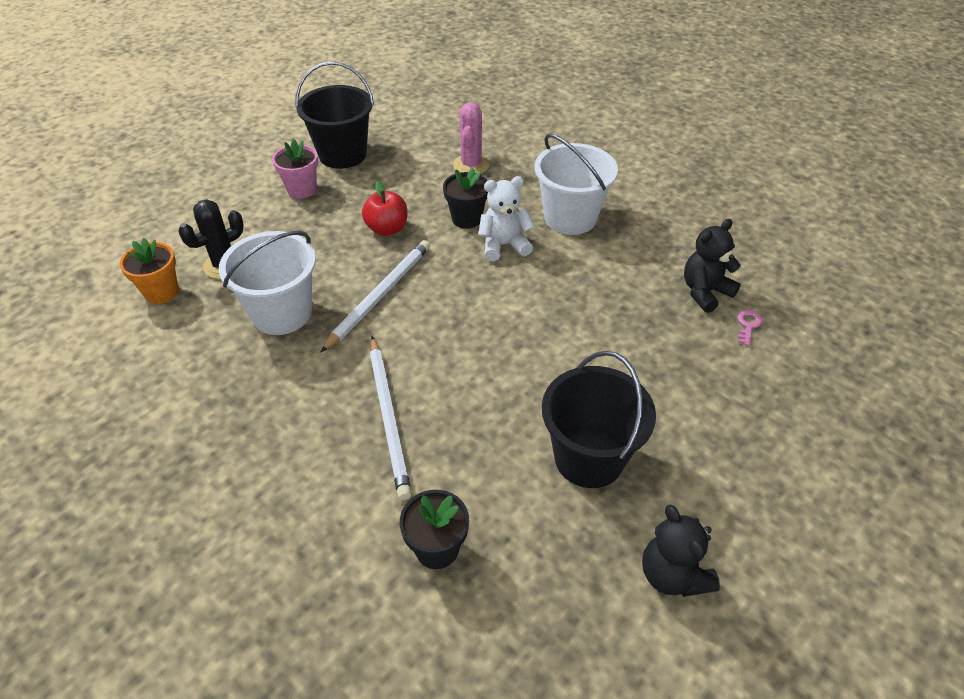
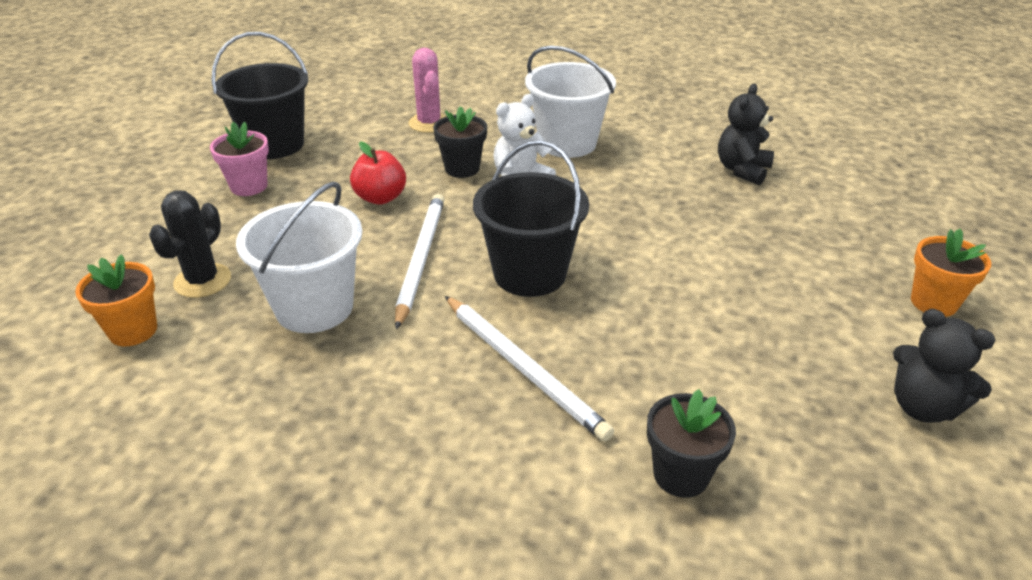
camera: 25 degrees left, 10 degrees down
(589, 458) = (759, 335): black bucket -> black bucket (530, 274)
(748, 325) = (801, 185): pink key -> none
(770, 485) = (933, 302): none -> orange flower pot

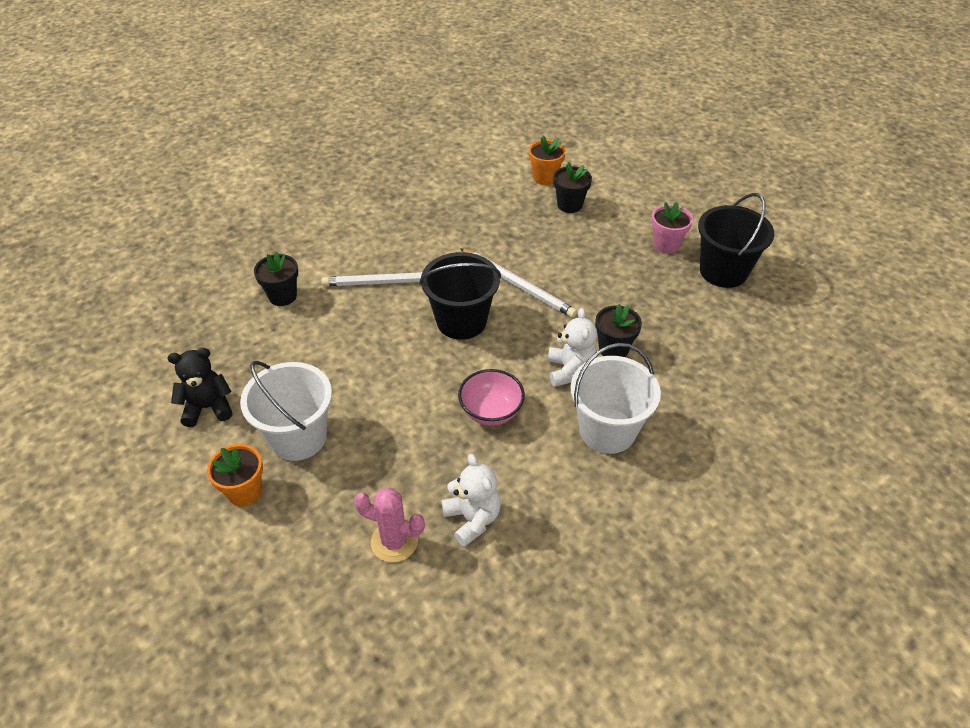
camera: 125 degrees right, 10 degrees up
(202, 281) = (569, 205): black cactus -> black flower pot
(314, 307) = (510, 233): white bucket -> white bucket (298, 437)
(380, 198) = (604, 294): red apple -> none
(429, 123) = (705, 363): pink cactus -> pink cactus (394, 541)
(627, 203) = (491, 411): none -> pink bowl
(742, 170) = (472, 519): black teddy bear -> white teddy bear

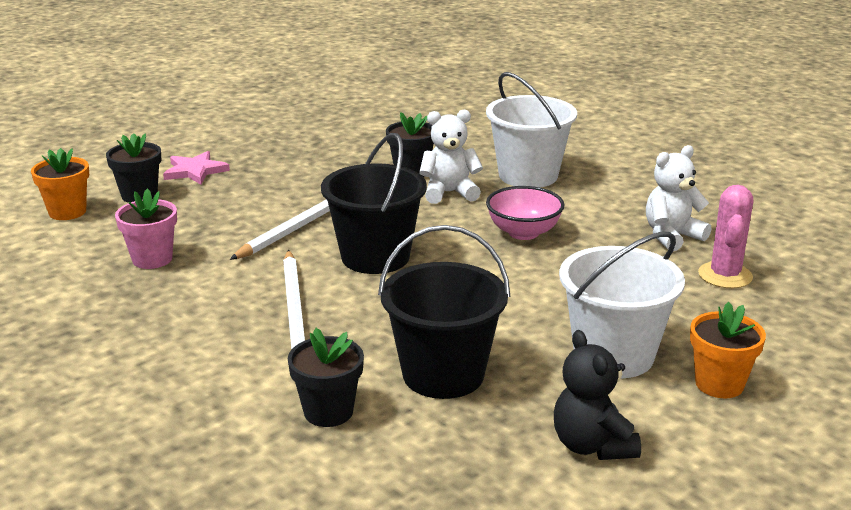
camera: 95 degrees left, 20 degrees down
(612, 227) = (195, 171): none -> pink star
(666, 245) = (234, 144): pink flower pot -> pink flower pot (152, 259)
(723, 271) = (284, 121): black bucket -> black bucket (443, 374)

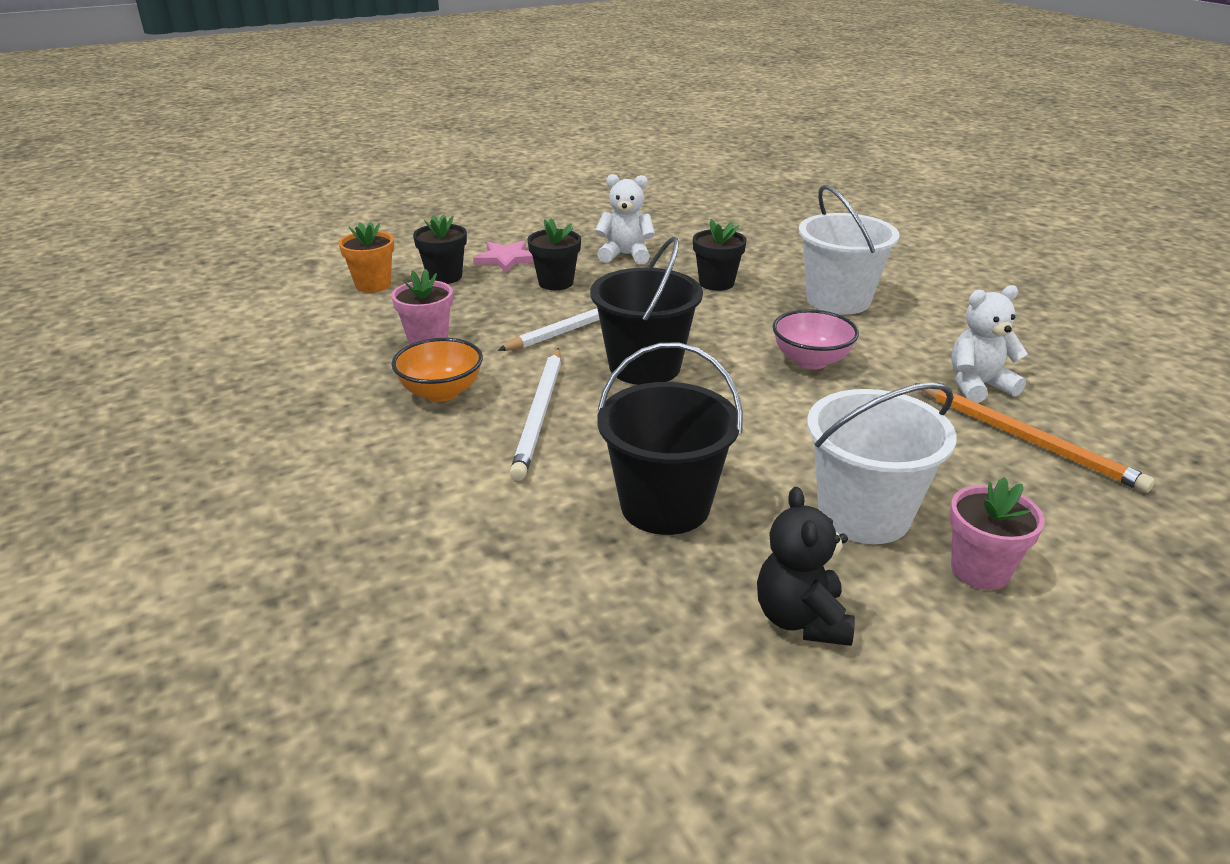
camera: 15 degrees right, 5 degrees up
(189, 306) = (441, 392): none -> orange bowl
(328, 412) = (528, 527): black flower pot -> black flower pot (556, 283)
(449, 193) = (747, 309): white teddy bear -> white teddy bear (625, 255)
(719, 384) = (980, 570): orange flower pot -> pink flower pot
(725, 275) = (1027, 440): pink cactus -> orange pencil

